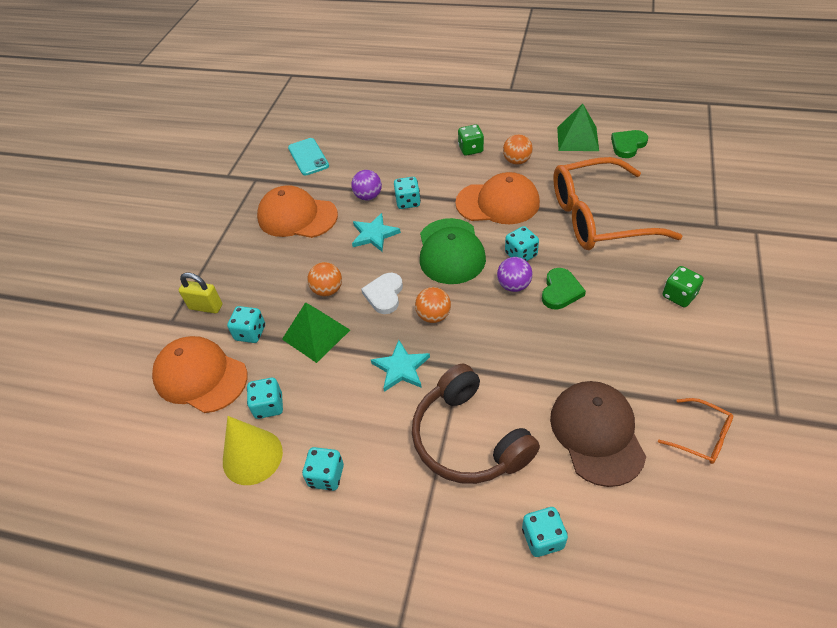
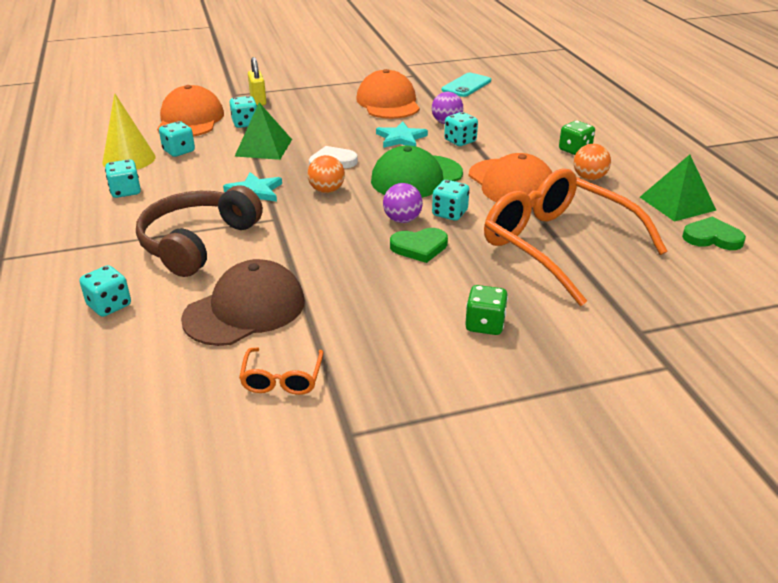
camera: 55 degrees right, 15 degrees down
(327, 290) = (315, 138): orange ball -> none

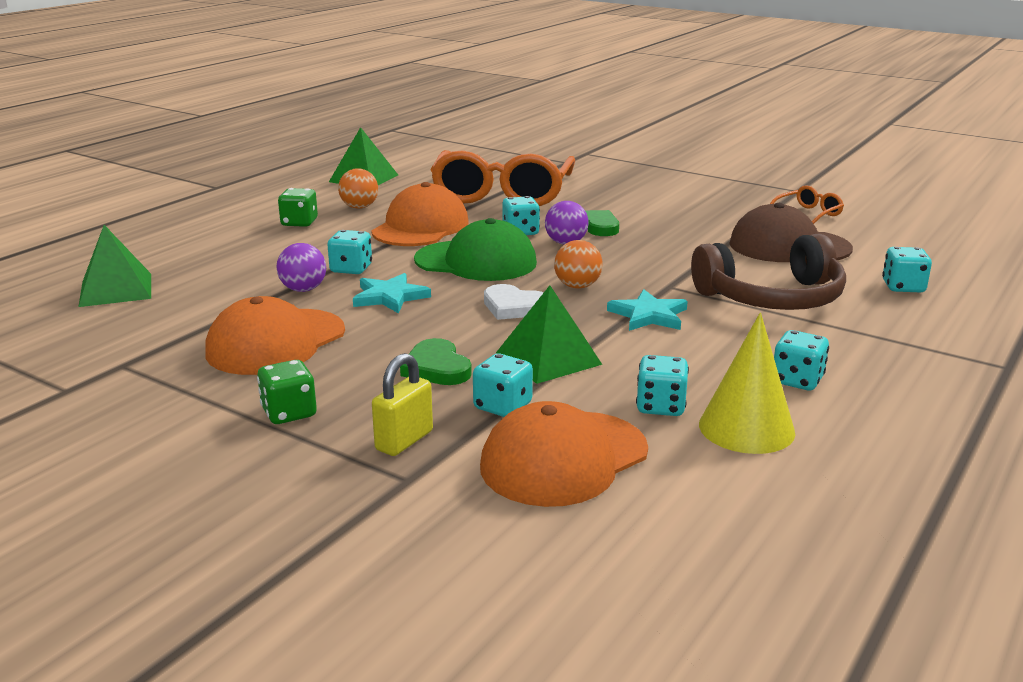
camera: 130 degrees left, 10 degrees down
(466, 85) = (137, 317): turquoise phone -> none
(485, 325) = (641, 189): green dice -> green dice (289, 413)
(512, 87) = (116, 289): none -> green pyramid
(712, 237) = (407, 164): green heart -> green heart (436, 368)

